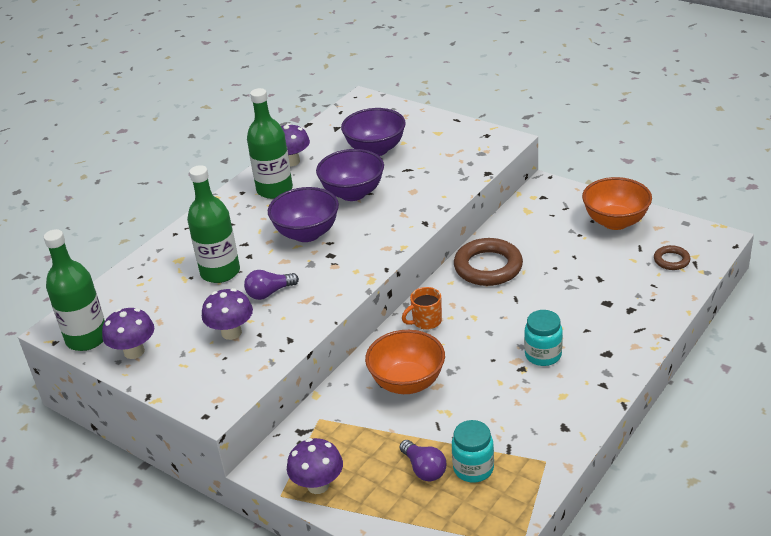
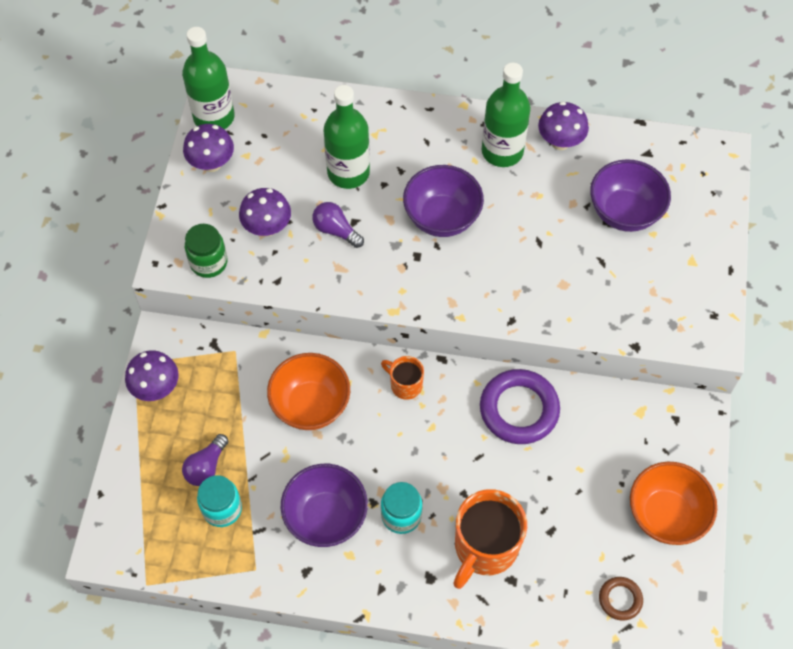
camera: 60 degrees right, 25 degrees up
(235, 379) = (209, 262): none -> green jar
(353, 193) = (531, 227): purple bowl -> purple bowl (326, 517)
(488, 267) = (519, 409): brown ring -> purple ring
(596, 316) = (485, 547): none -> orange mug

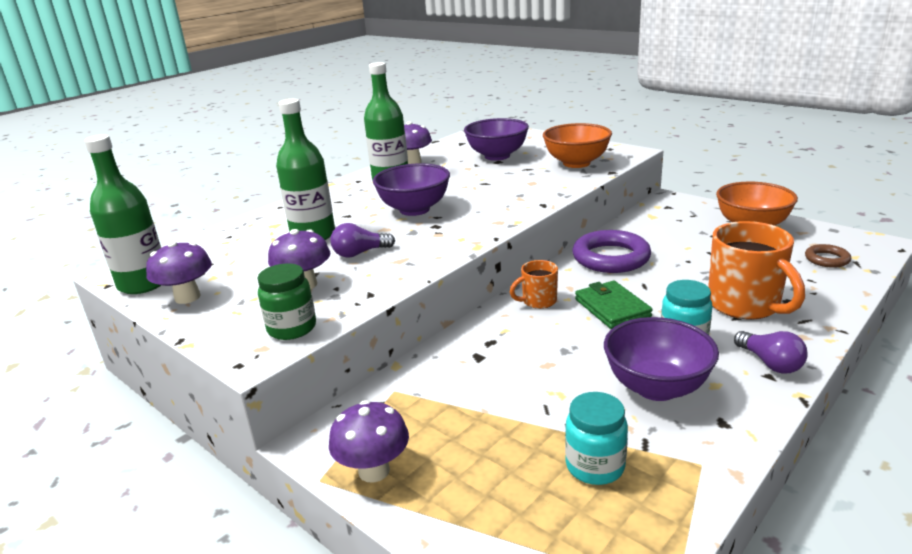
camera: 55 degrees left, 35 degrees down
(206, 466) = (524, 461): purple light bulb -> purple light bulb (770, 363)
(311, 405) = (510, 359): orange bowl -> orange bowl (576, 163)
(424, 446) = (612, 308): none -> green wallet

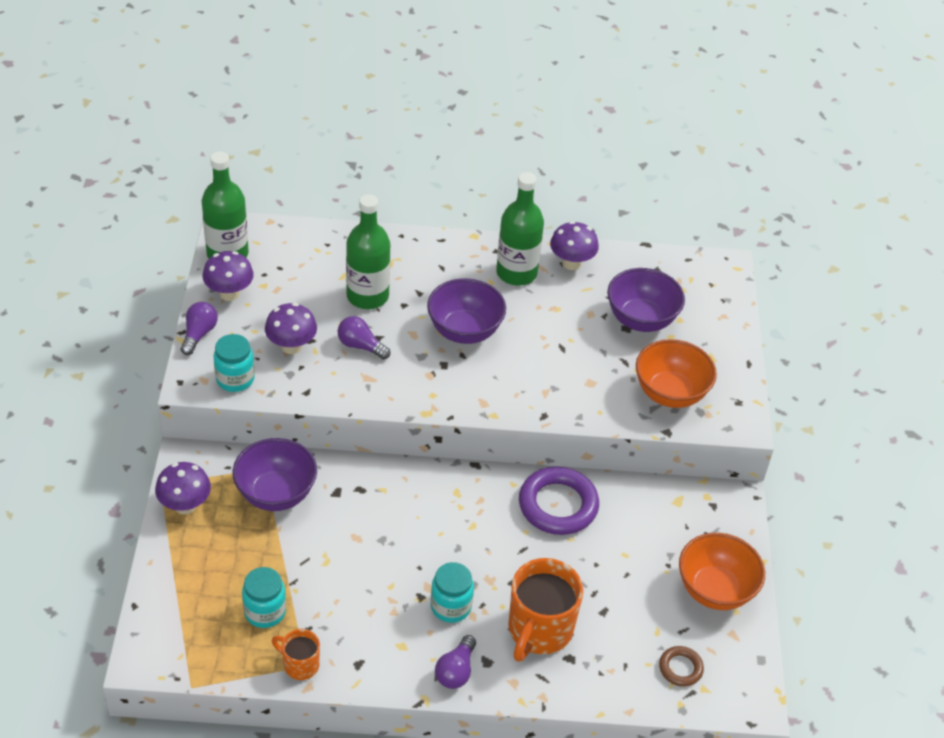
camera: 45 degrees right, 20 degrees up
(201, 331) = (199, 334): none -> purple light bulb
(292, 328) = (235, 379): green jar -> turquoise jar
(538, 301) = (441, 489): orange mug -> orange mug (300, 664)
(612, 308) = (467, 542): green wallet -> none
(656, 387) = (373, 612): purple bowl -> purple bowl (276, 494)

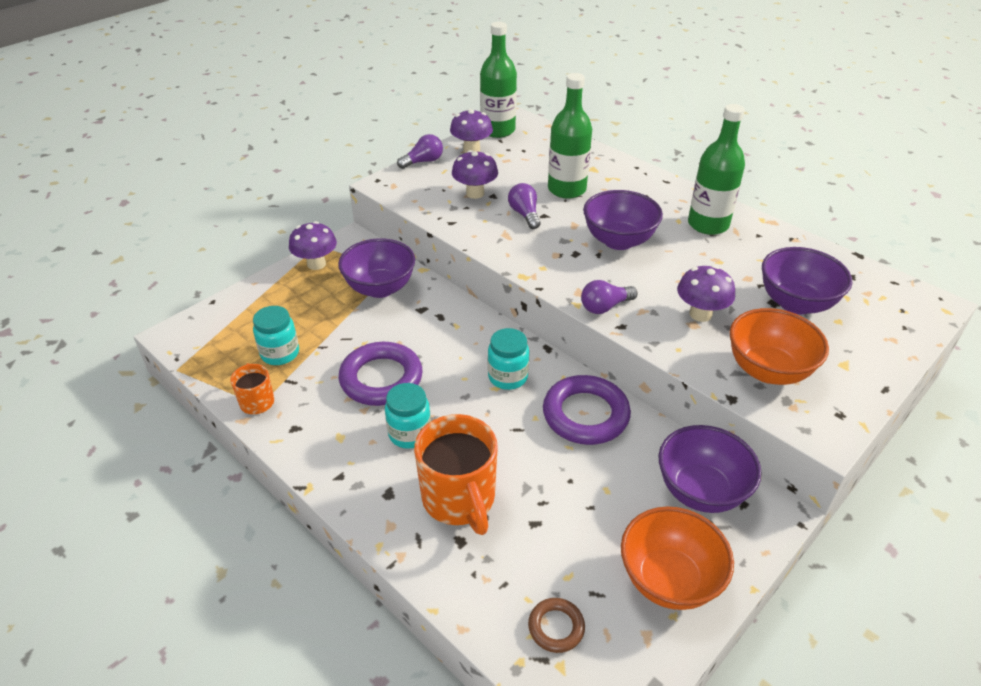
camera: 45 degrees right, 5 degrees down
(235, 379) = (413, 194): turquoise jar -> turquoise jar (508, 377)
(377, 577) = (381, 379): none -> purple ring
(456, 671) = (356, 483): purple light bulb -> purple light bulb (605, 307)
(539, 630) = (459, 499): orange mug -> orange mug turned 90 degrees counterclockwise
(571, 263) = (767, 238): purple mushroom -> purple mushroom (700, 314)
(681, 514) = (700, 491): none -> purple bowl

